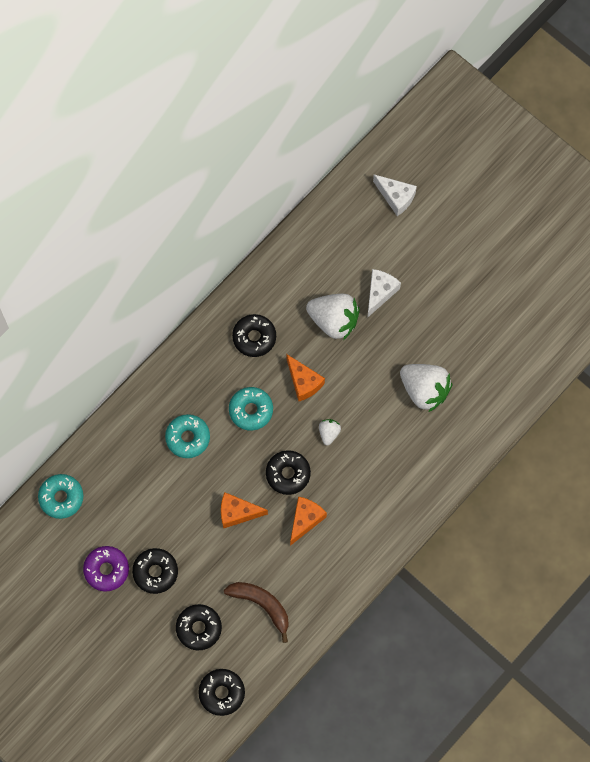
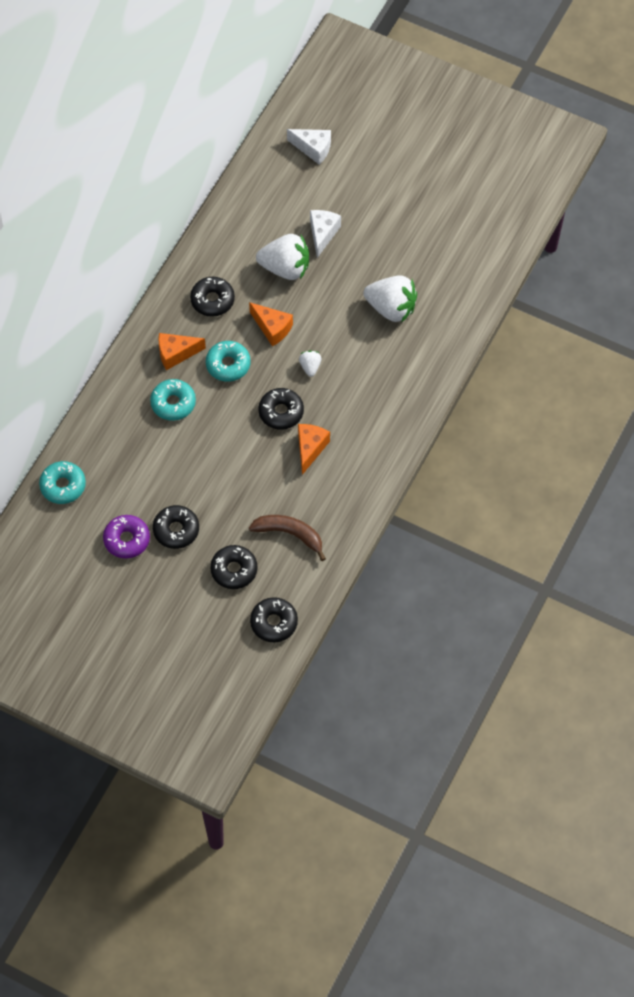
camera: 15 degrees left, 10 degrees down
(237, 513) = (241, 458): orange cheese -> orange cheese (176, 354)

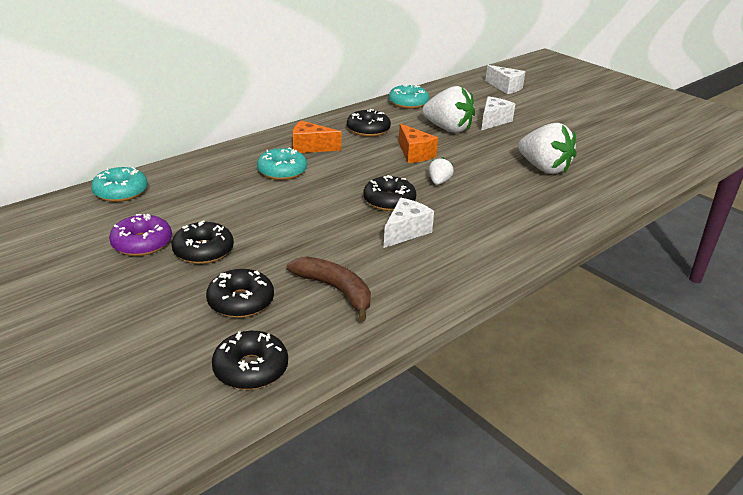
camera: 20 degrees right, 30 degrees down
(228, 365) = (355, 163): turquoise donut -> turquoise donut (408, 103)
(310, 449) = (405, 232): orange cheese -> white cheese

